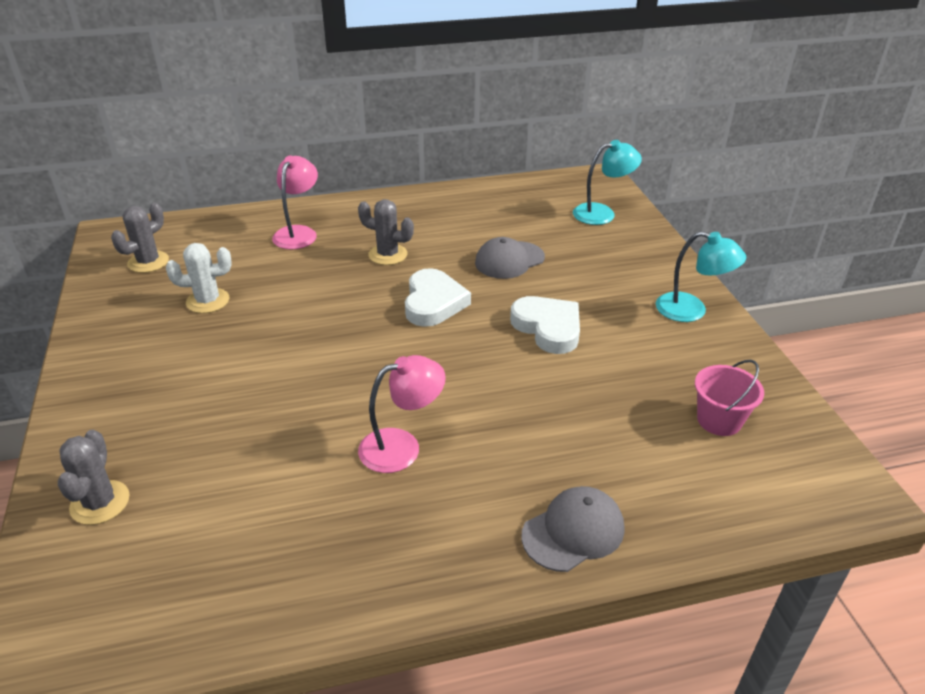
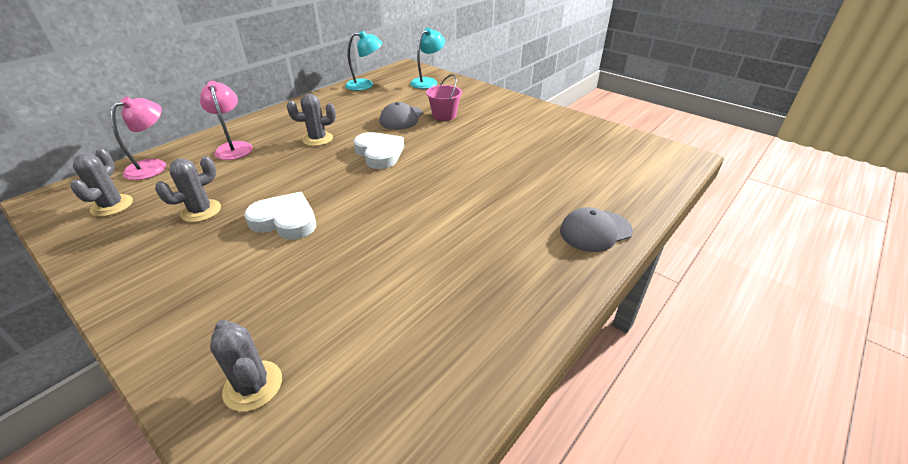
camera: 35 degrees left, 0 degrees up
(208, 301) = (201, 211): white cactus -> grey cactus
(402, 446) = (451, 235): pink lamp -> pink lamp (153, 166)
(548, 328) = (463, 142): white heart -> white heart (285, 220)
(573, 531) = (595, 231): grey cap -> grey cap turned 135 degrees counterclockwise
(691, 310) = (526, 110): turquoise lamp -> turquoise lamp (365, 85)
(719, 420) = (596, 151): pink bucket -> pink bucket (444, 115)

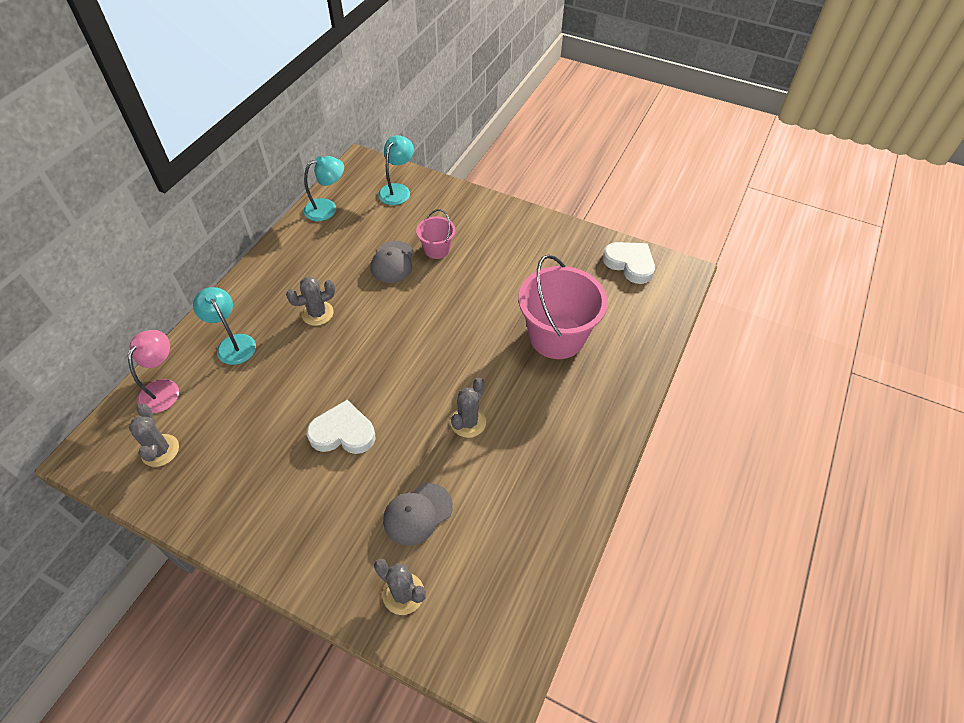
camera: 15 degrees left, 15 degrees up
(201, 211) = (255, 438): grey cactus -> grey cactus (468, 422)
(233, 147) = (233, 343): pink lamp -> turquoise lamp
(379, 153) = (392, 324): white heart -> white heart (630, 264)
(537, 183) = (556, 336): none -> pink bucket
(595, 231) = (617, 386): grey cap -> grey cap (417, 514)

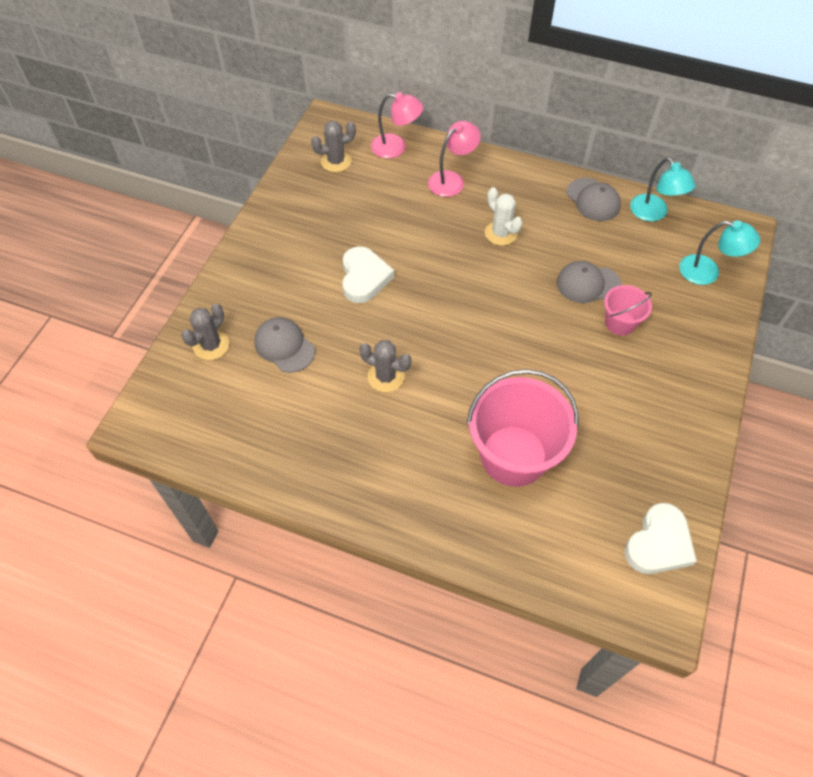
camera: 85 degrees right, 5 degrees up
(233, 343) = (452, 180): turquoise lamp -> pink lamp
(298, 243) = (593, 200): none -> grey cap
(317, 313) = (501, 233): grey cactus -> white cactus

